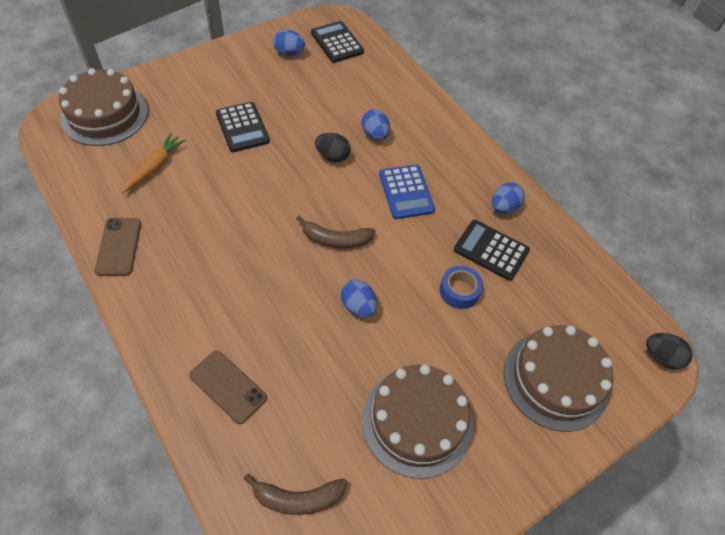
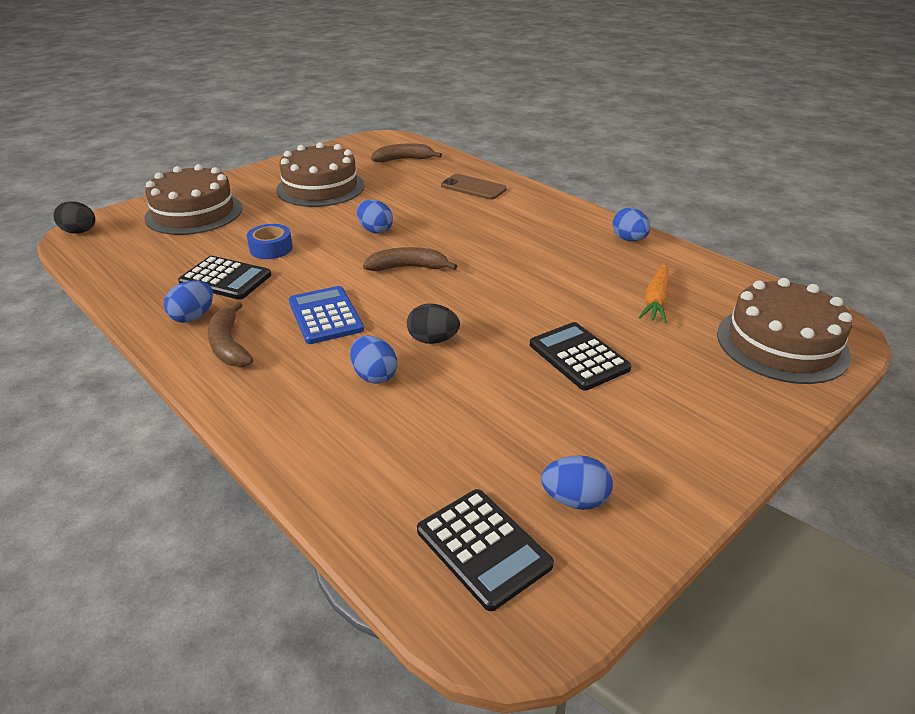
camera: 175 degrees right, 20 degrees down
(118, 247) = (629, 239): brown phone -> blue egg
(470, 175) = (229, 345): none -> brown banana

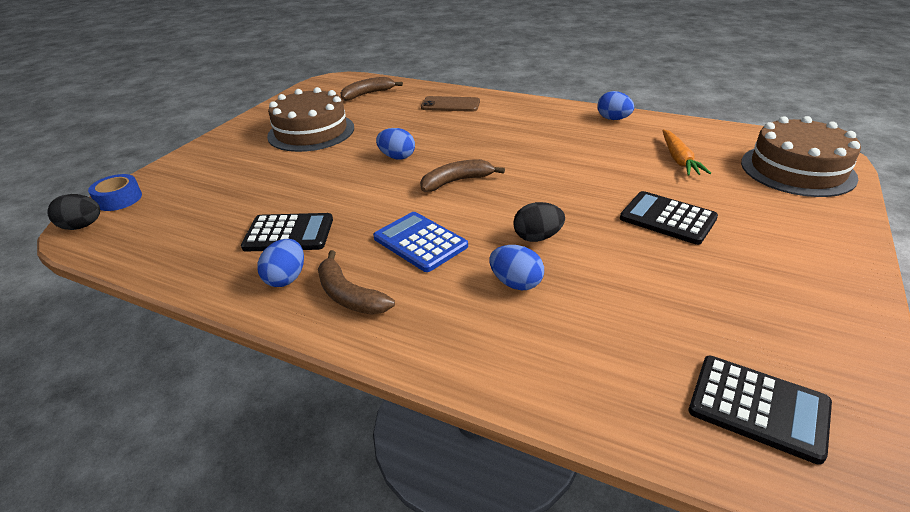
camera: 20 degrees left, 0 degrees up
(194, 213) = (200, 180): brown cake -> none
(271, 248) = (311, 195): blue tape -> blue tape (119, 199)
(574, 500) = (784, 337): blue egg -> none

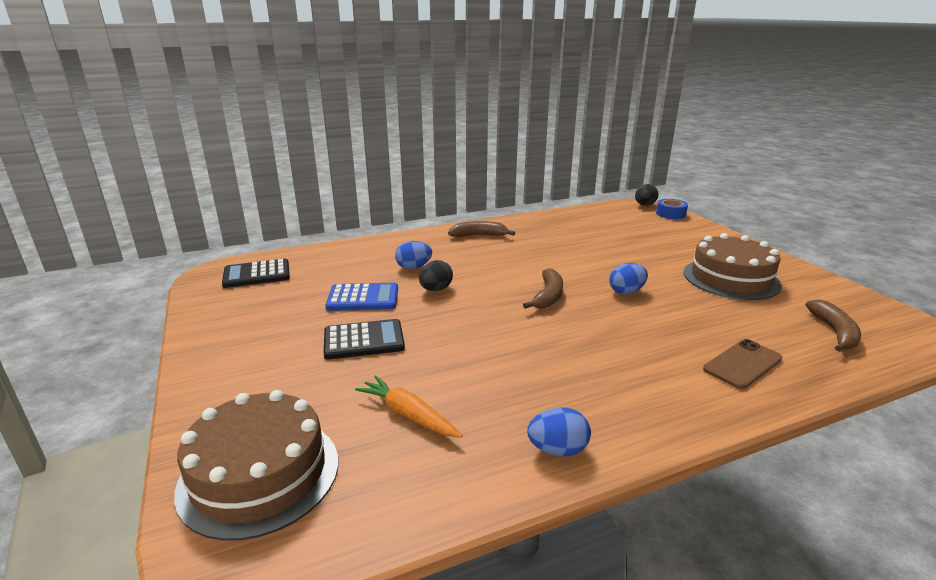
camera: 130 degrees right, 10 degrees down
(286, 278) = (517, 229): blue egg -> none
(289, 233) = (560, 237): black calculator -> none
(420, 242) = (493, 261): blue calculator -> blue calculator (363, 298)

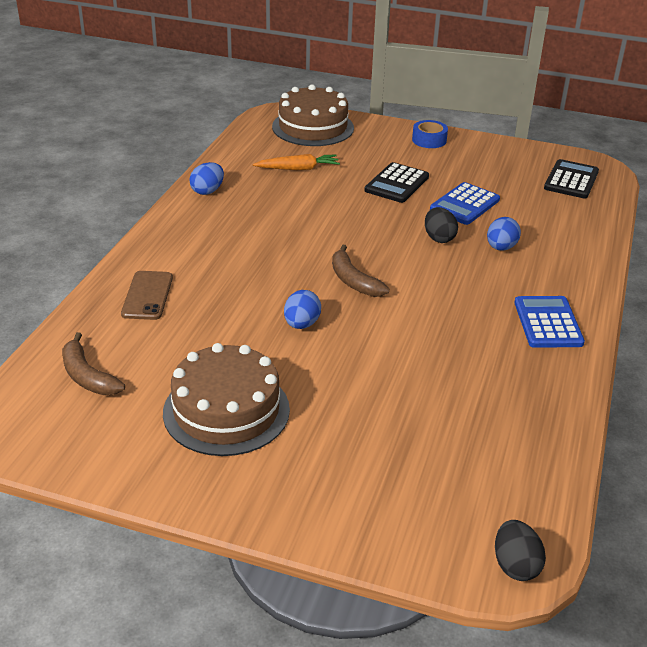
camera: 130 degrees right, 10 degrees up
(479, 235) = (548, 323): brown banana -> blue calculator
(670, 214) = (444, 557): blue tape -> blue tape (429, 140)

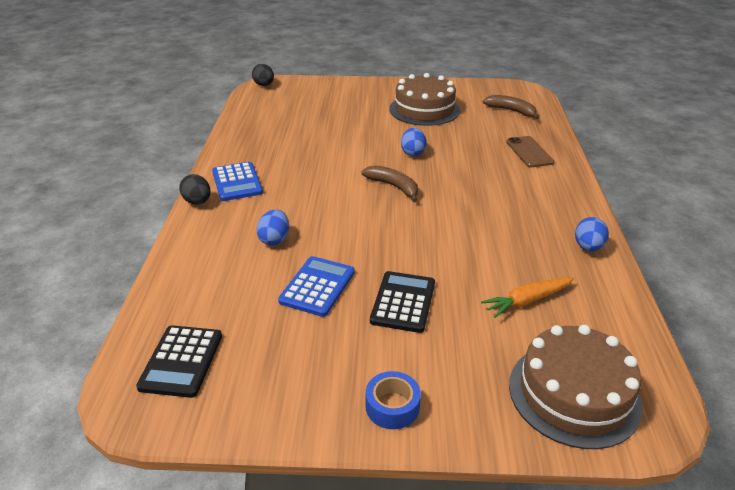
camera: 165 degrees right, 0 degrees up
(439, 238) = (335, 238): black egg -> black egg (197, 202)

